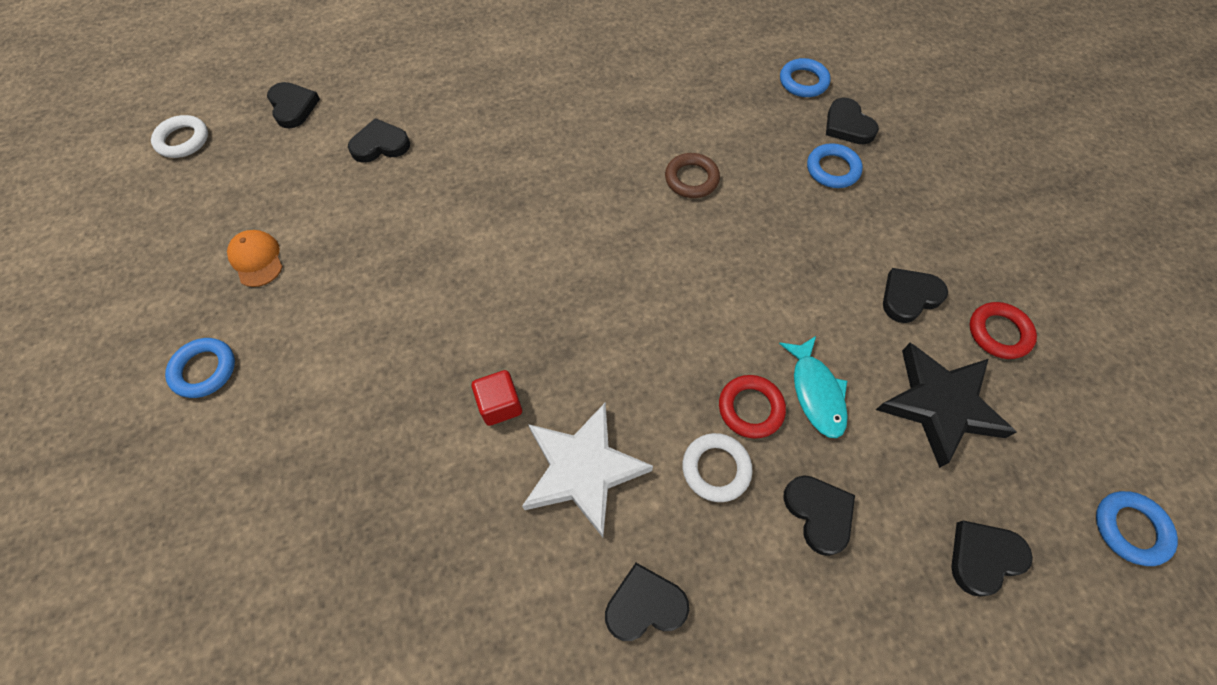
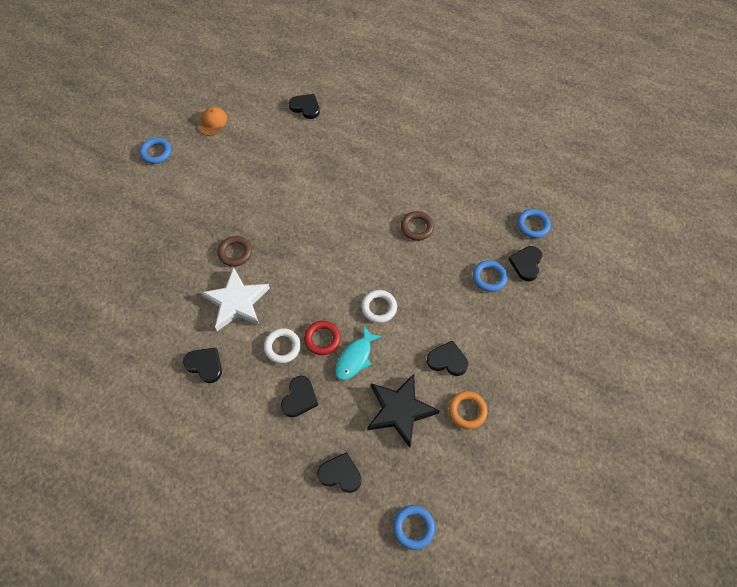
camera: 45 degrees right, 0 degrees up
(183, 140) = (236, 48): white ring -> white ring (379, 308)
(293, 107) = (290, 63): black heart -> none
(500, 405) = (235, 253): red cube -> brown ring
(998, 333) = (467, 411): red ring -> orange ring

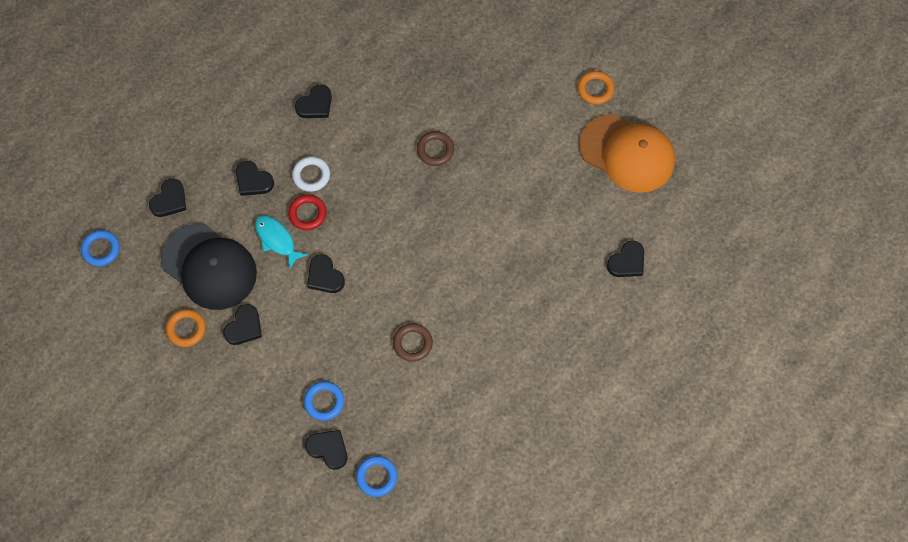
camera: 105 degrees right, 5 degrees up
(156, 152) = (595, 89): blue ring -> orange ring
(213, 122) = (627, 153): orange cap -> orange cap, size x2.32
(237, 302) = (375, 142): white star -> none
(379, 308) = (325, 276): white ring -> black heart
(400, 410) = (209, 267): black star -> black cap

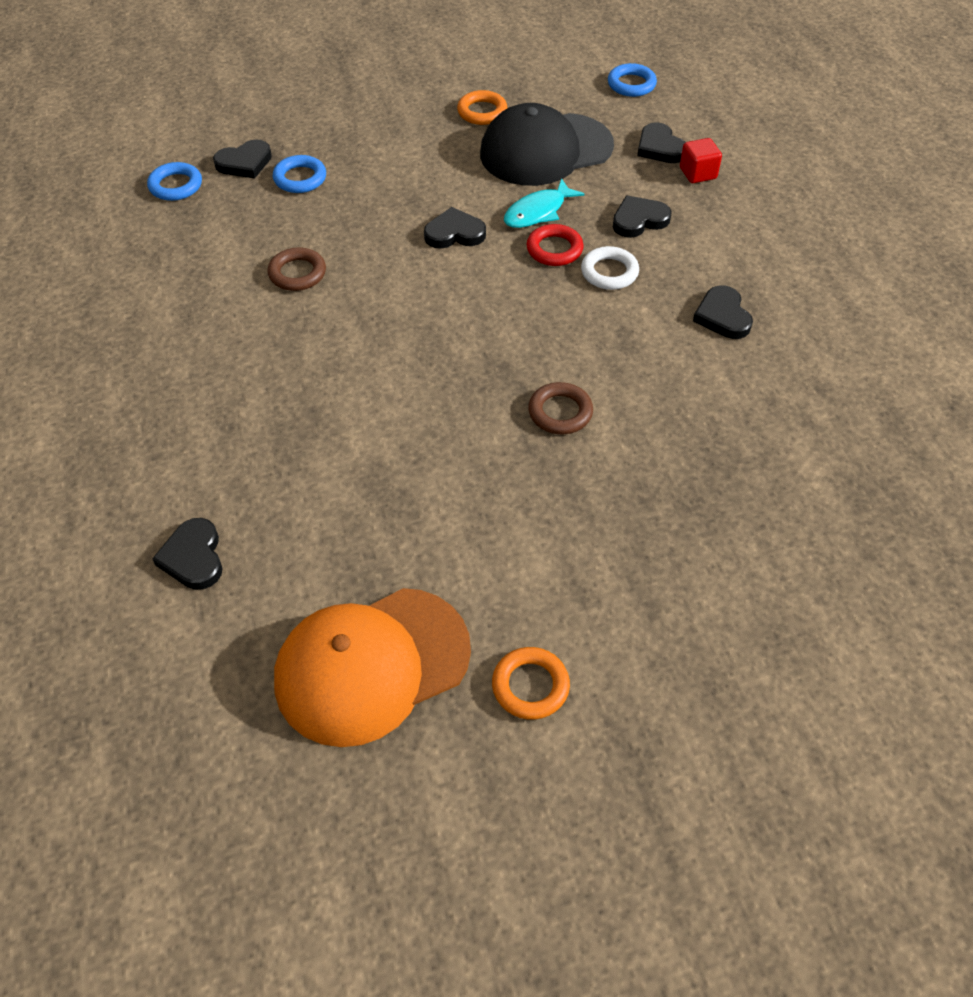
camera: 120 degrees right, 15 degrees down
(186, 167) = (698, 173): none -> red cube
(244, 327) = (447, 151): black heart -> none
(277, 240) = (538, 212): turquoise fish -> turquoise fish turned 150 degrees clockwise

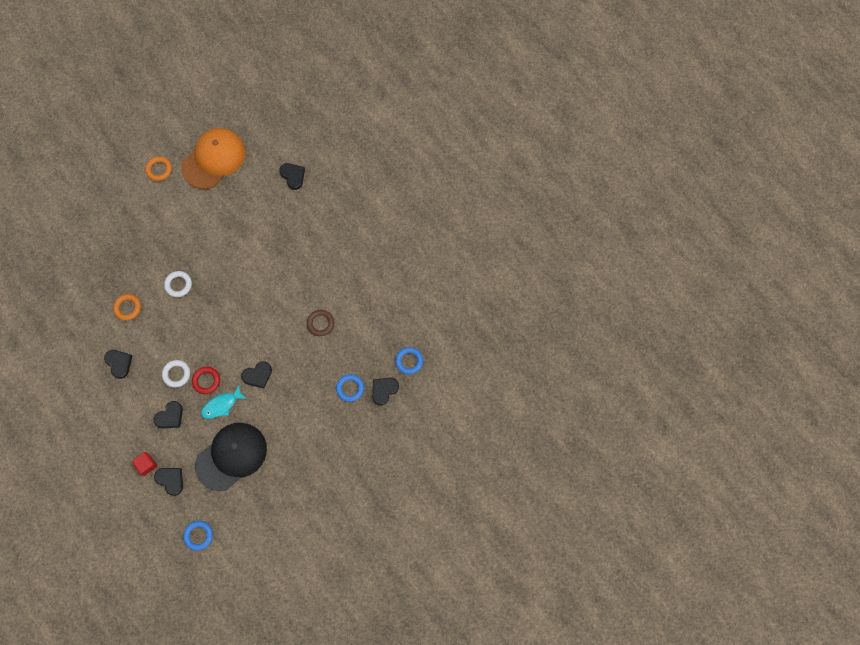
camera: 160 degrees right, 20 degrees up
(482, 112) = (276, 478): orange ring -> orange ring (128, 308)
(538, 212) = (221, 405): turquoise fish -> turquoise fish turned 150 degrees counterclockwise
(560, 412) = (178, 285): brown ring -> white ring

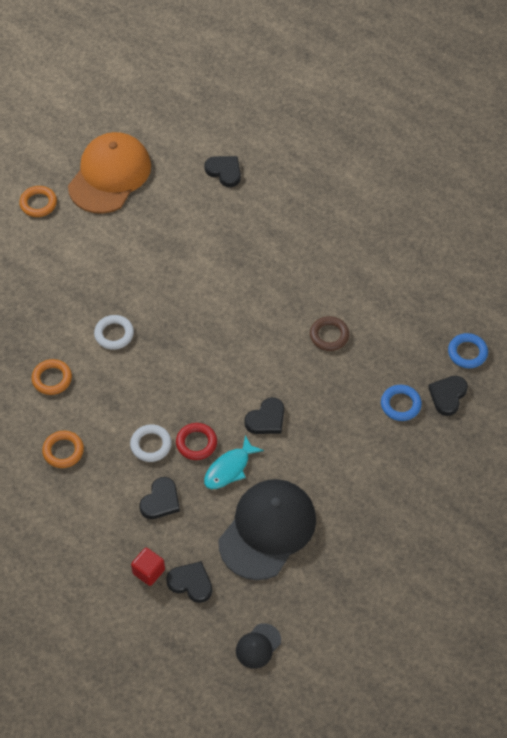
camera: 15 degrees left, 15 degrees down
(119, 363) = (63, 451): black heart -> orange ring
(198, 535) = (258, 646): blue ring -> black cap

